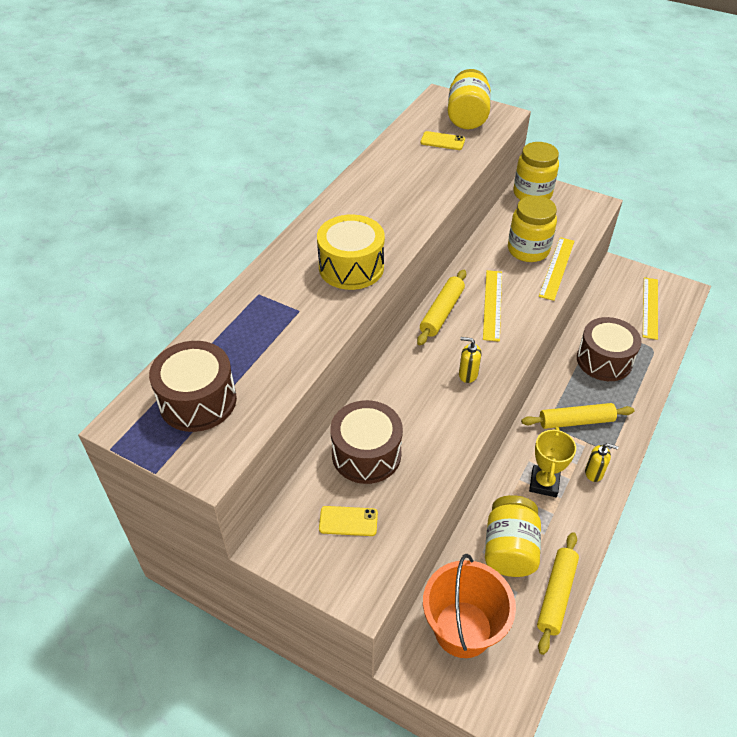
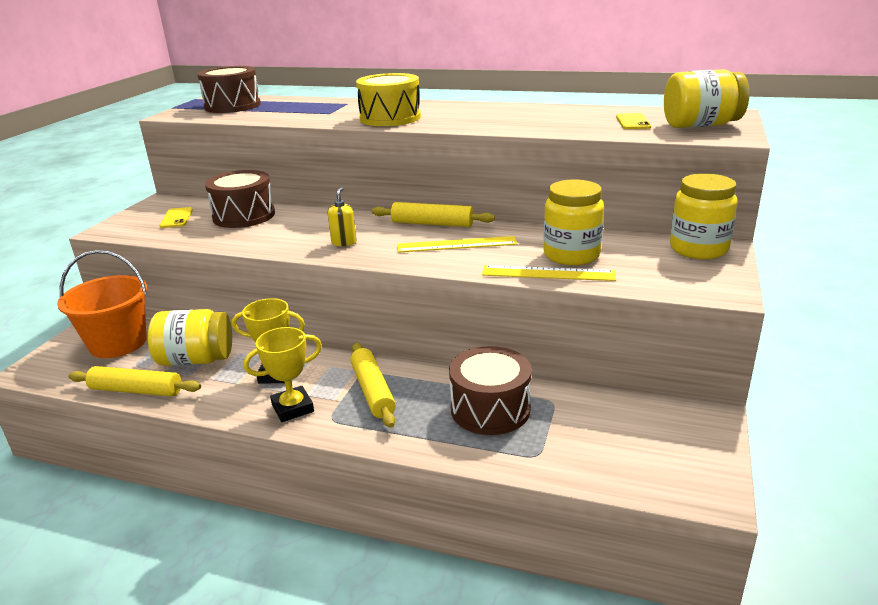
camera: 80 degrees right, 20 degrees down
(594, 473) = (293, 408): yellow soap dispenser -> yellow trophy
(650, 307) = (634, 452): yellow ruler -> none

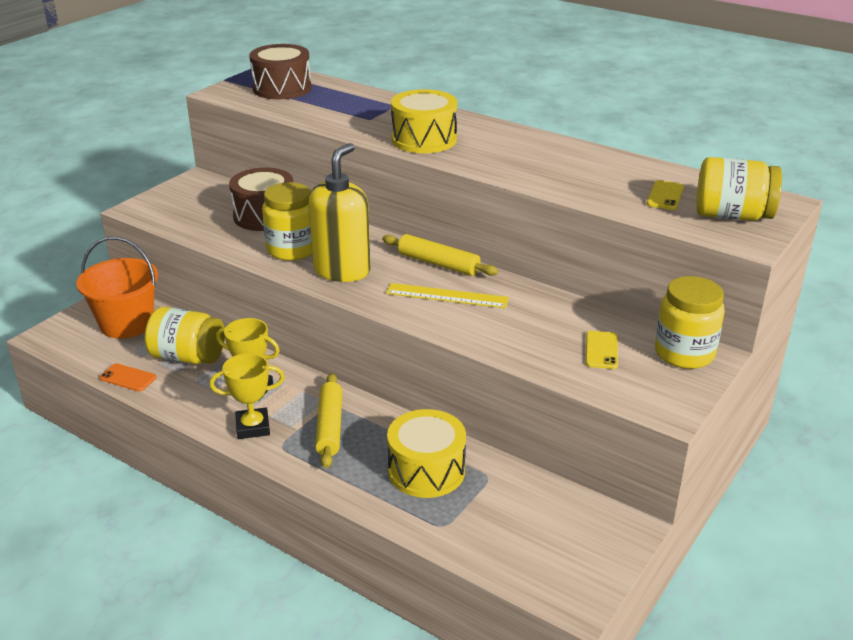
camera: 15 degrees right, 5 degrees up
(136, 390) = (128, 378): yellow rolling pin -> orange phone
(176, 218) = (202, 206): yellow phone -> yellow phone (601, 350)
(344, 242) = (342, 270): yellow soap dispenser -> yellow soap dispenser, size x2.32
(490, 409) = (426, 470): brown drum -> yellow drum
(548, 273) = (512, 351): yellow ruler -> none
(571, 255) = (550, 333): yellow jar -> yellow jar (292, 249)

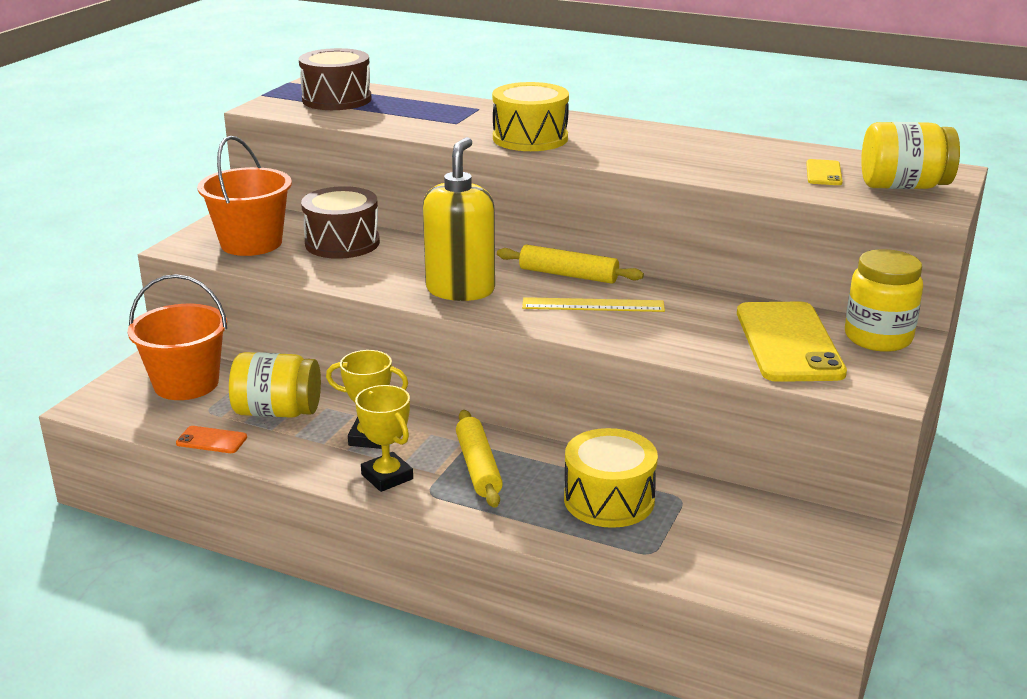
camera: 10 degrees left, 5 degrees down
(192, 210) = (251, 243): none -> orange bucket
(253, 427) = (387, 477): yellow trophy -> yellow trophy turned 75 degrees clockwise
(292, 249) = (391, 274): yellow jar -> none
(601, 350) = (788, 342): yellow phone -> yellow phone, size x2.26

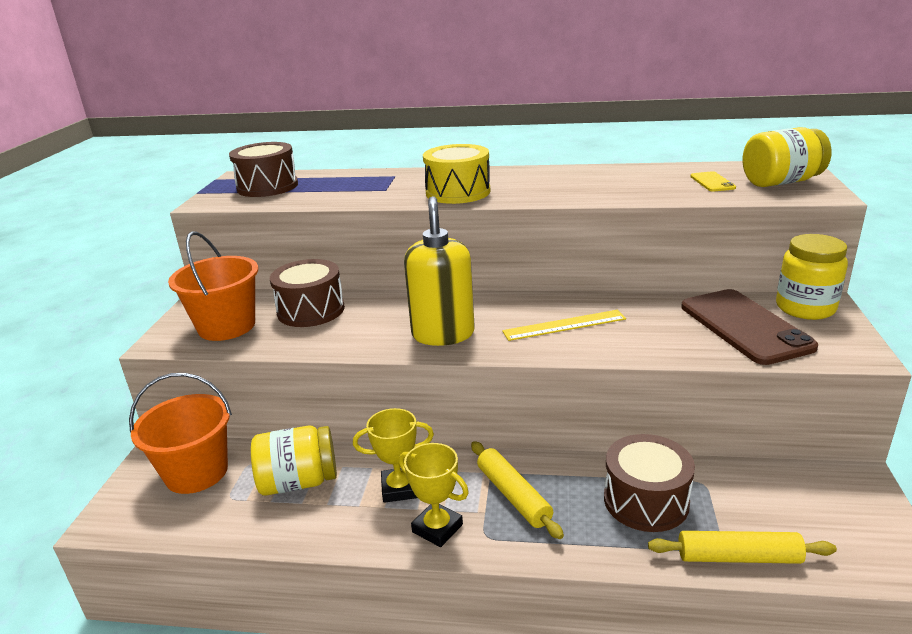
camera: 15 degrees left, 0 degrees up
(211, 440) = (247, 530): orange phone -> none
(568, 275) = (523, 302): yellow rolling pin -> yellow rolling pin (738, 557)
(609, 500) = (646, 501): yellow drum -> brown drum
(788, 342) = (744, 326): yellow phone -> brown phone

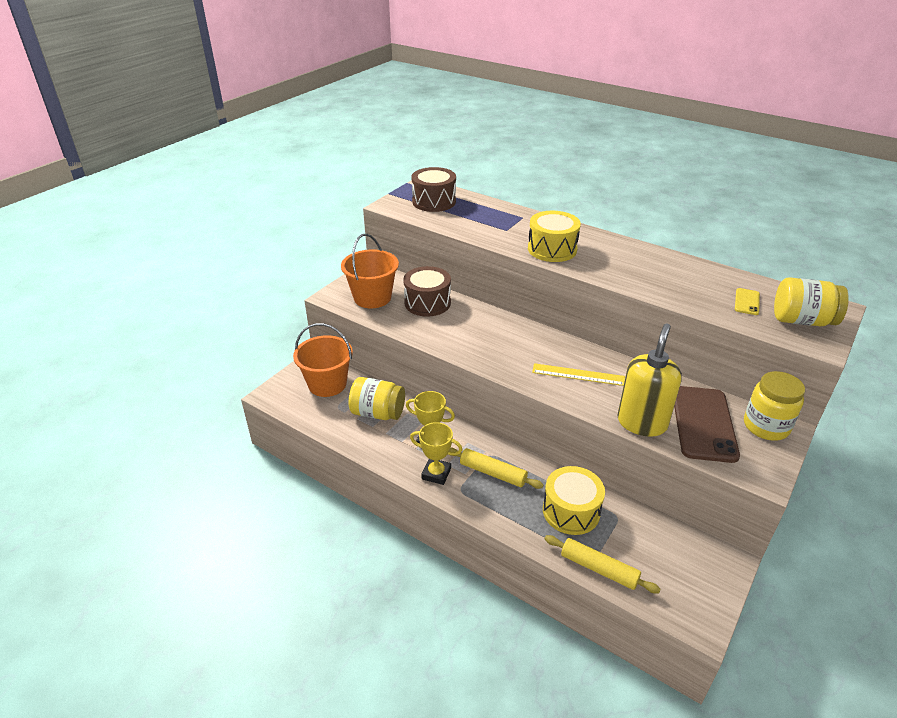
camera: 25 degrees right, 10 degrees up
(437, 528) = (436, 474): yellow trophy -> yellow trophy turned 45 degrees counterclockwise
(443, 334) = (495, 352): yellow soap dispenser -> yellow soap dispenser (642, 423)
(513, 495) = (493, 473): yellow rolling pin -> yellow rolling pin turned 60 degrees counterclockwise
(646, 501) = (571, 511): brown drum -> yellow drum

